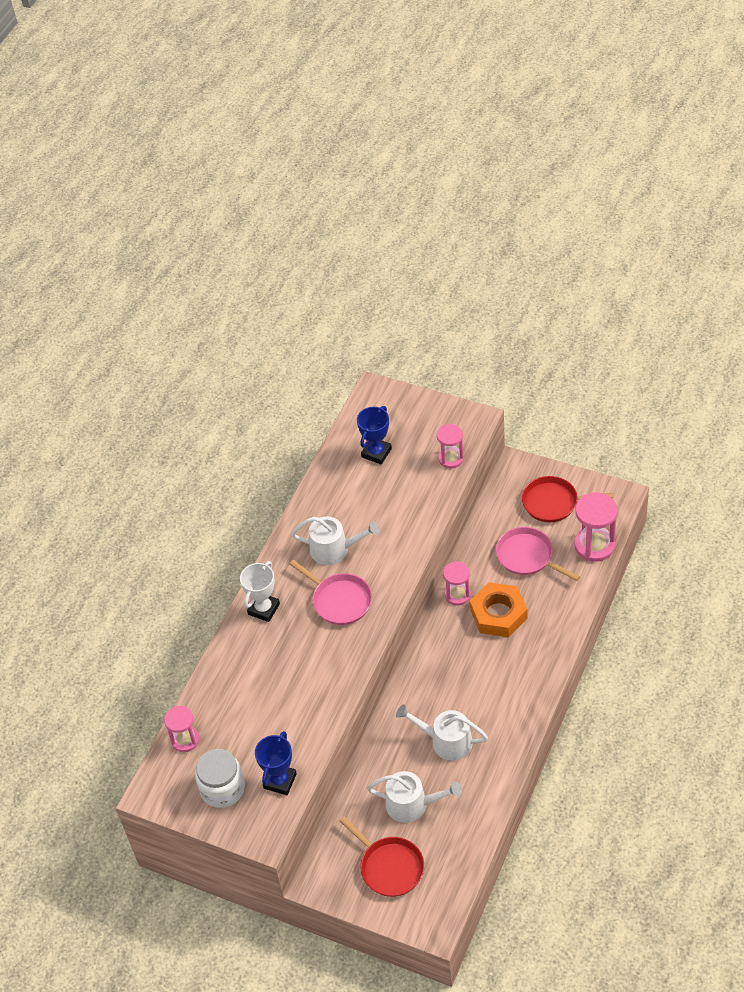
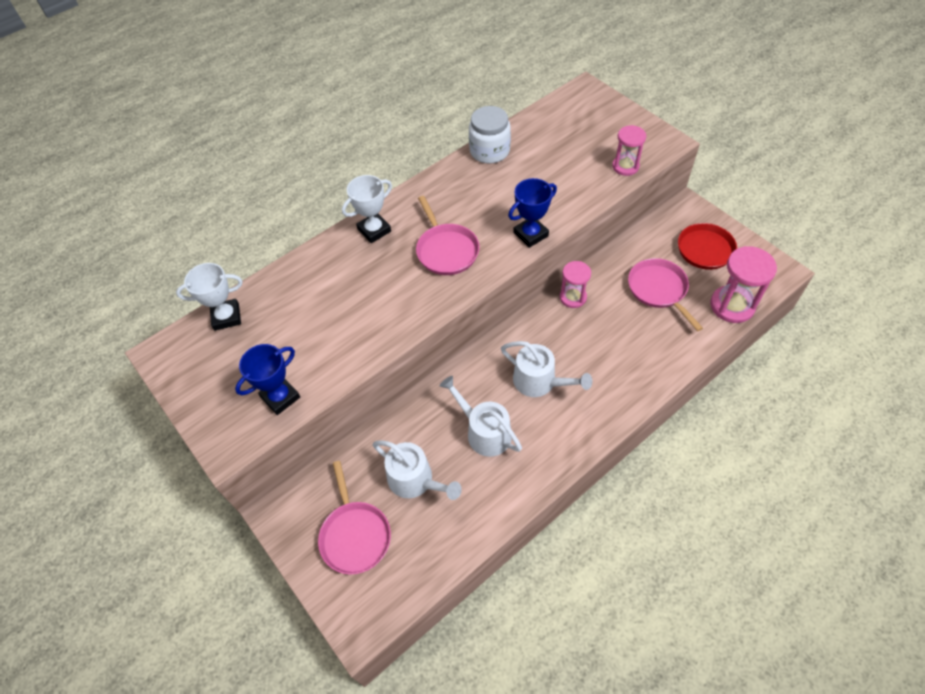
camera: 25 degrees right, 5 degrees up
(185, 740) = (226, 317): pink hourglass -> white trophy
(222, 788) = (225, 379): white jar -> white jar (489, 151)
(334, 549) = (470, 204): white watering can -> white watering can (539, 381)
(376, 453) = (558, 138): blue trophy -> blue trophy (530, 234)
(389, 867) = (355, 535): red pan -> pink pan
(498, 614) = (602, 331): orange nut -> none

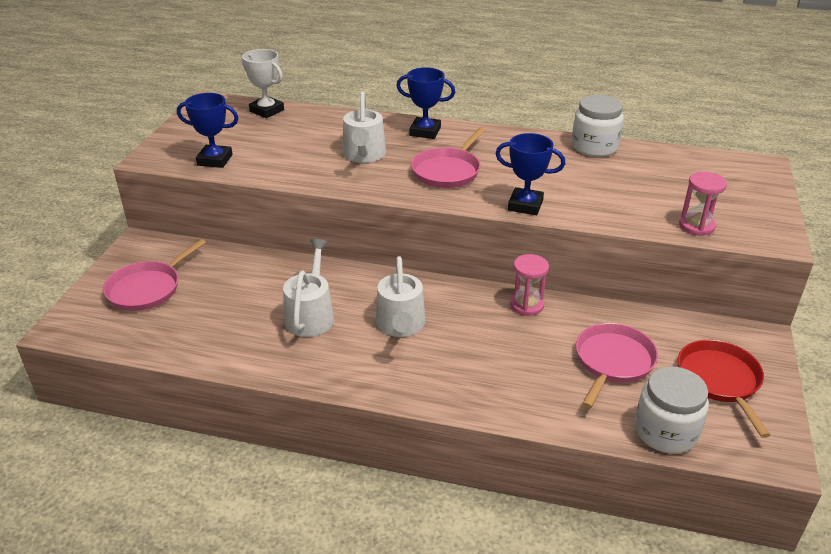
camera: 50 degrees right, 20 degrees down
(374, 230) = (425, 131): white trophy -> blue trophy
(415, 480) = (225, 297): white watering can -> white watering can (364, 155)
(732, 305) = (665, 431): pink hourglass -> white jar

